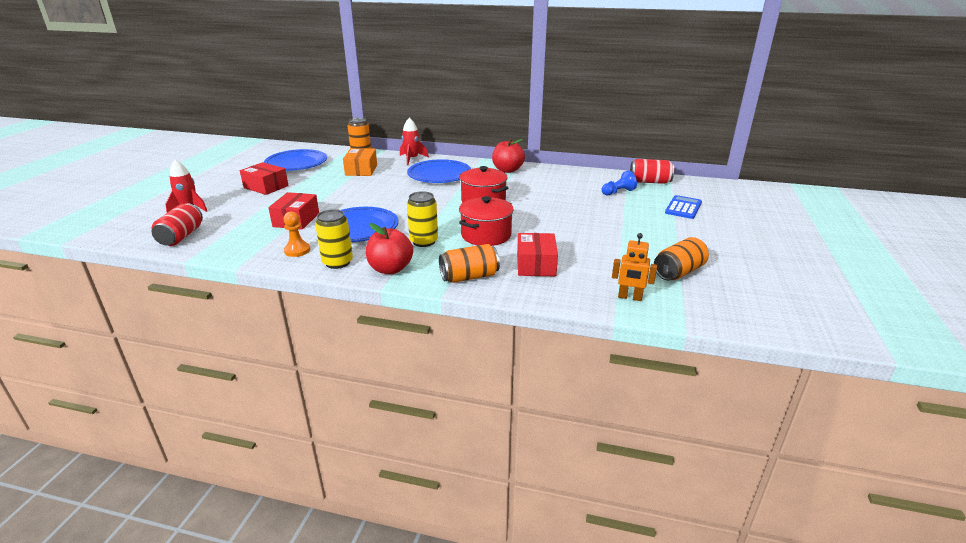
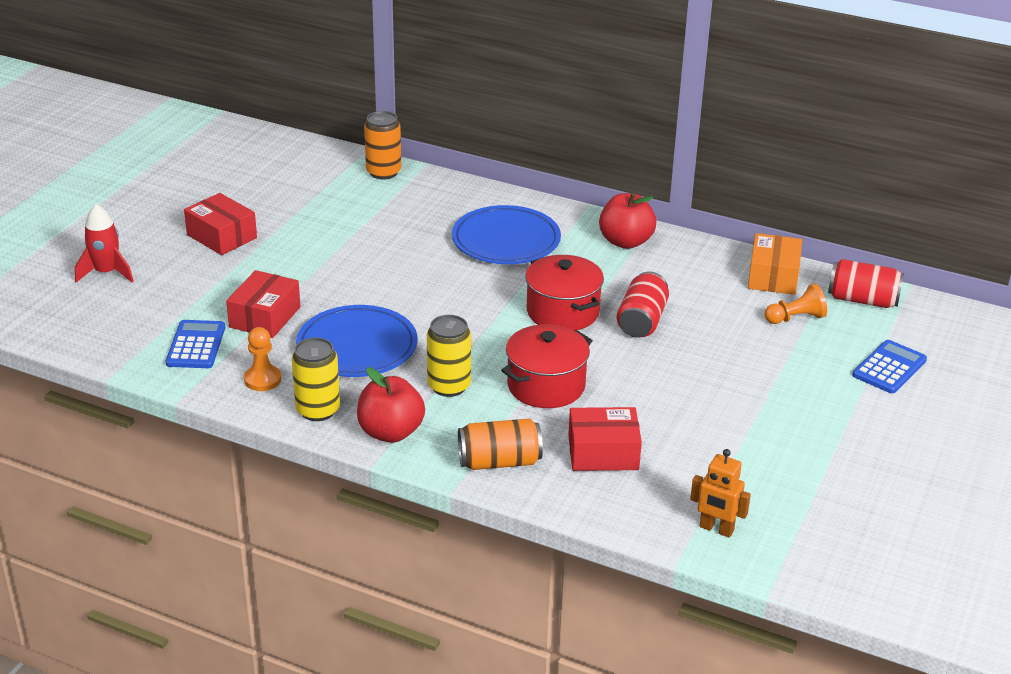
camera: 10 degrees right, 5 degrees up
(181, 236) = (99, 330): red can -> red can (642, 321)
(250, 237) = (196, 345): none -> blue calculator
(296, 164) = (273, 185): blue plate -> none
(361, 170) = (378, 213): orange box -> orange box (773, 276)
(412, 159) = (468, 194): red rocket -> none
(536, 264) = (603, 453): red box -> red box turned 75 degrees clockwise
(618, 192) = (795, 318): blue pawn -> orange pawn
(678, 272) = (811, 495): orange can -> none

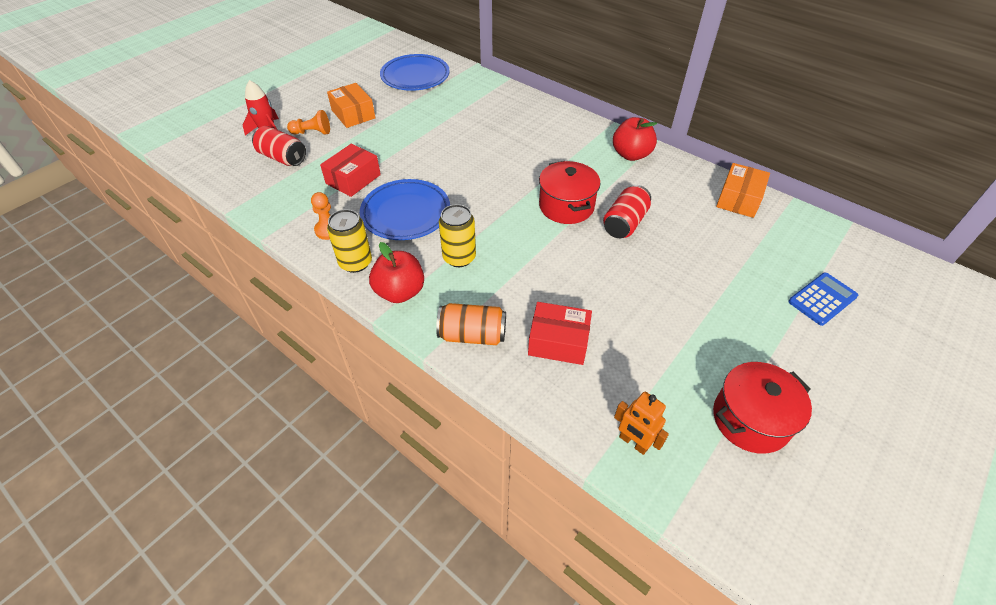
camera: 15 degrees right, 15 degrees up
(196, 345) = (297, 194): blue calculator -> none
(222, 236) = (353, 114): red box -> orange box
(383, 172) = (478, 81): orange can -> none
(506, 241) = (543, 142): blue plate -> blue plate (415, 76)
(546, 386) = (533, 269): red pot -> red pot (750, 419)
(795, 318) = (749, 239): orange pawn -> orange pawn (312, 132)
(862, 300) = (809, 231): red can -> red can (282, 158)

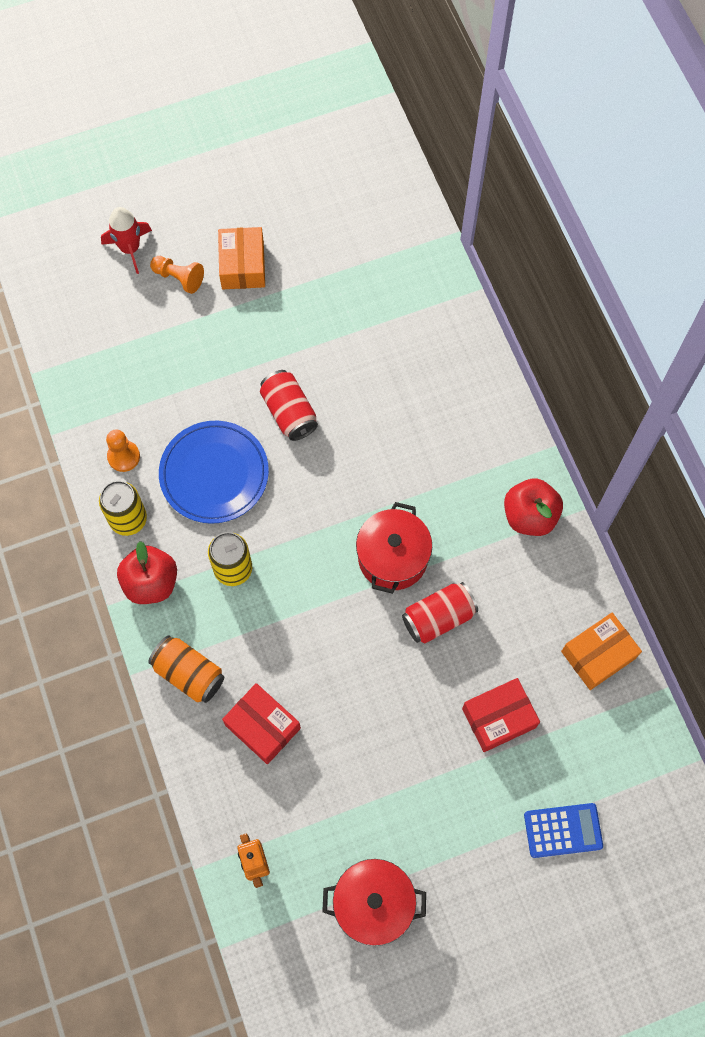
camera: 30 degrees right, 20 degrees up
(282, 158) = (126, 309): red can -> red can (289, 412)
(353, 179) = (186, 388): red box -> red box (498, 718)
(415, 76) = (359, 223): blue plate -> none

